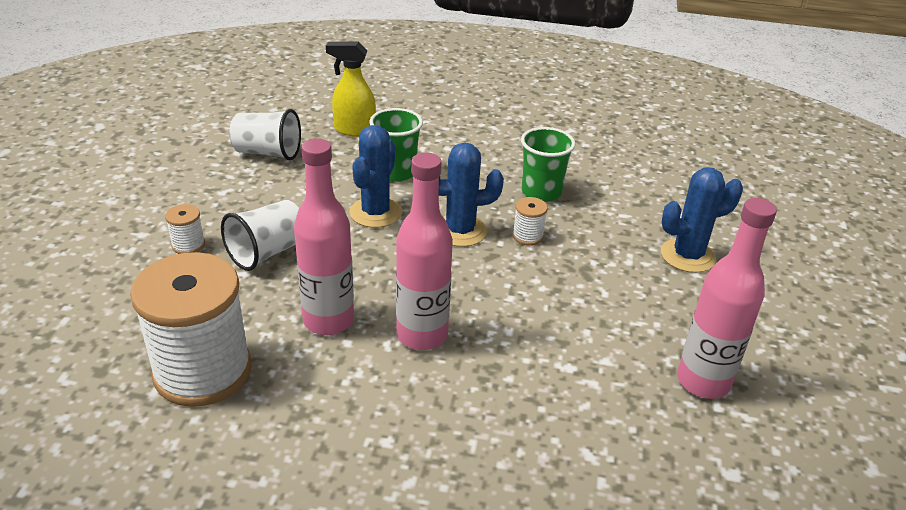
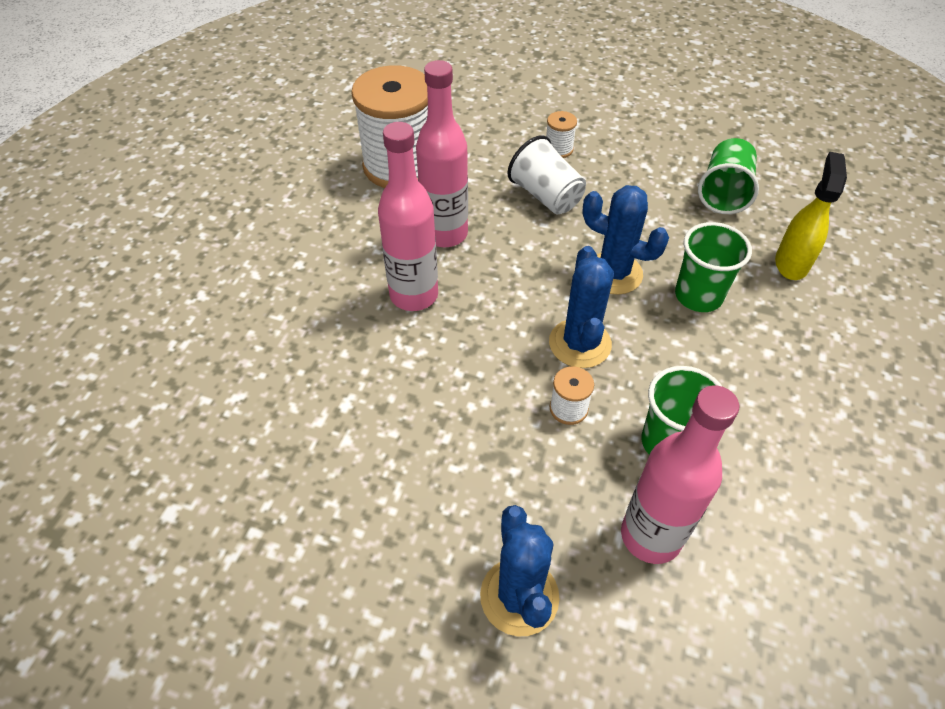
camera: 100 degrees right, 15 degrees up
(268, 152) = (724, 193): white cup -> green cup
(703, 382) = (291, 529): pink bottle -> pink bottle (651, 536)

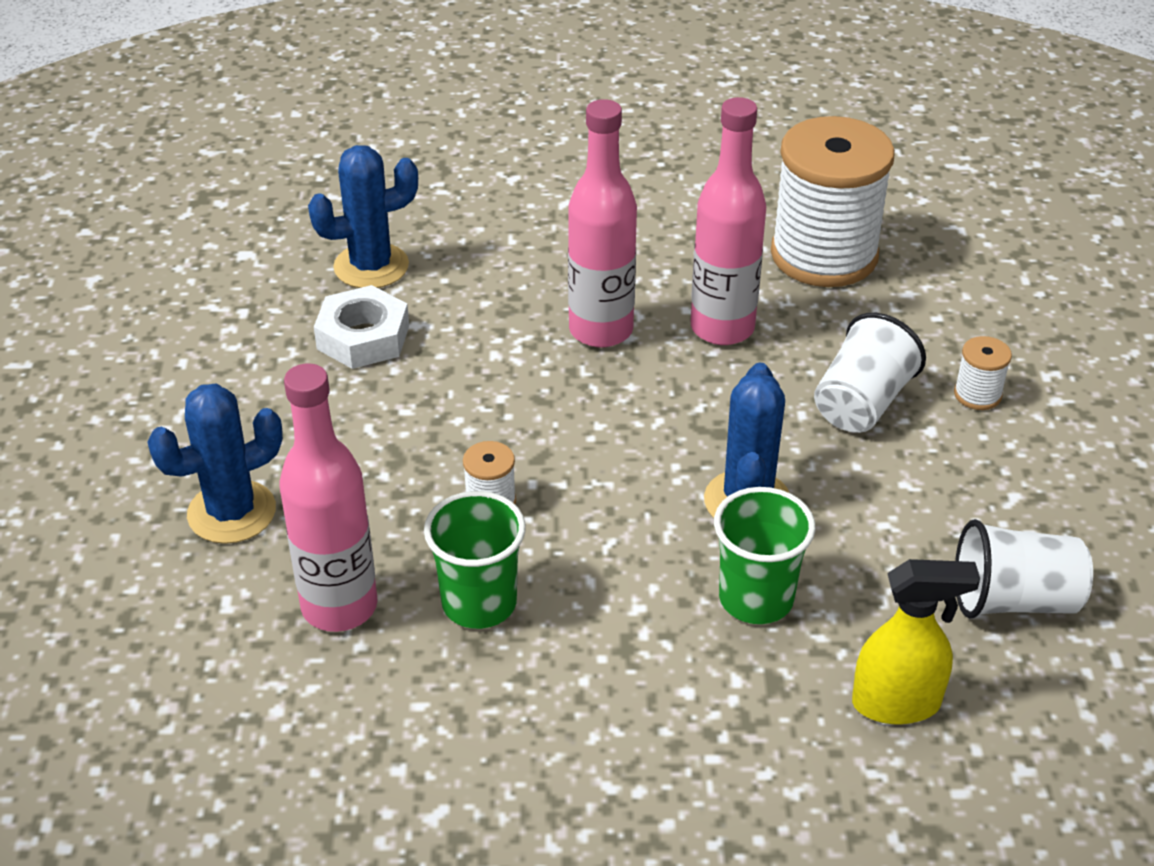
camera: 70 degrees right, 10 degrees down
(342, 445) = (363, 337): none -> white nut
(580, 343) = (600, 492): blue cactus -> blue cactus (371, 266)
(724, 193) = (1013, 600): green cup -> white cup

